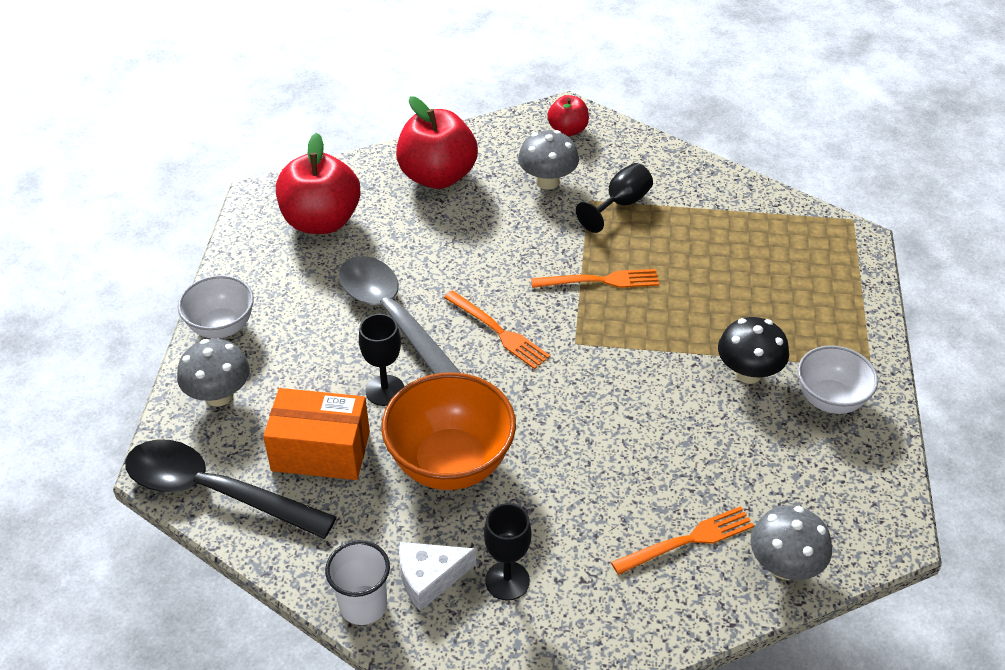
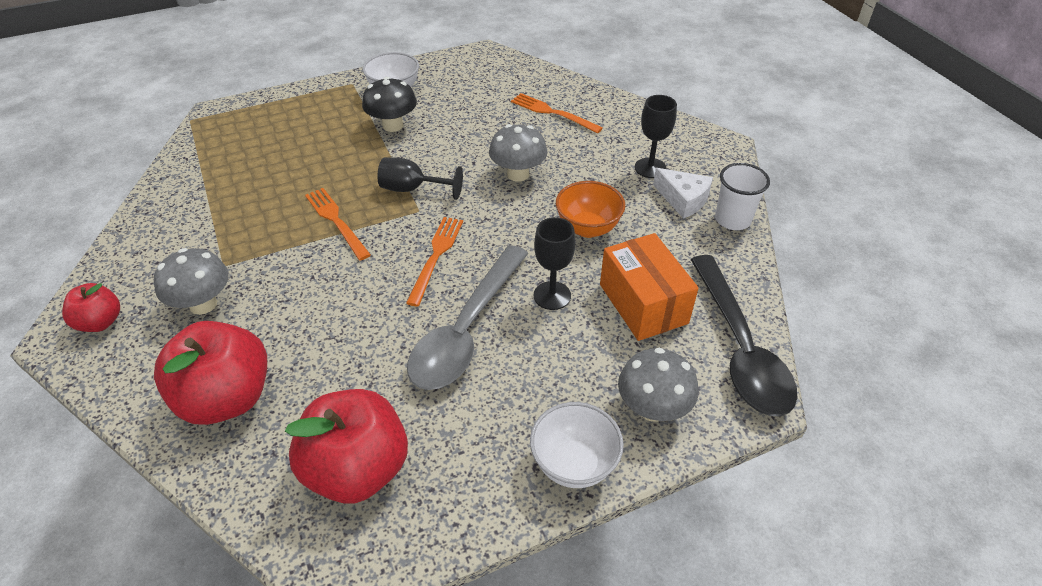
camera: 120 degrees left, 0 degrees up
(450, 463) = (588, 228): orange bowl -> orange bowl, size x0.62
(620, 204) = (221, 242): black goblet -> black goblet (412, 189)
(784, 566) = (538, 79): grey mushroom -> grey mushroom (518, 174)

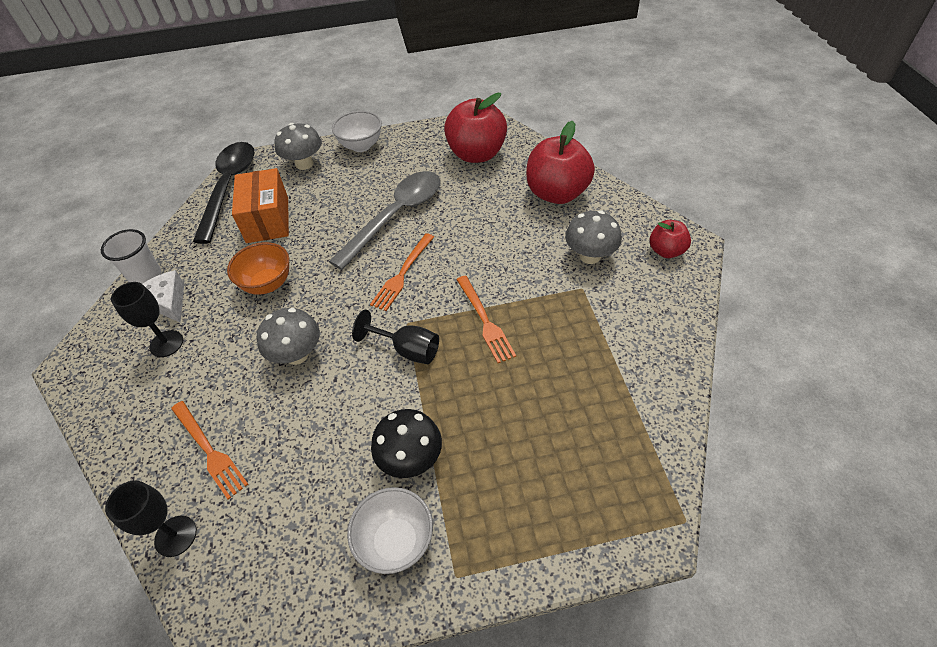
camera: 165 degrees left, 5 degrees up
(552, 295) = (327, 232): black goblet -> black goblet (175, 536)

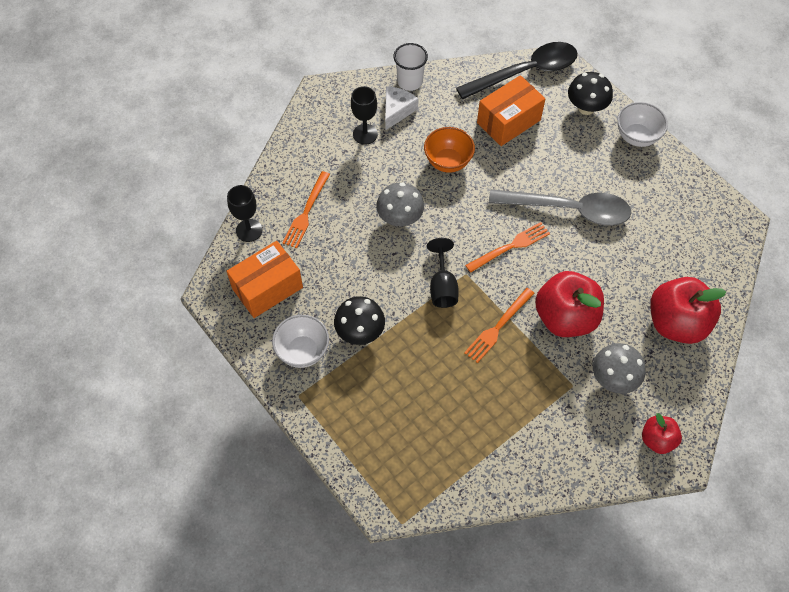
camera: 60 degrees right, 10 degrees up
(276, 549) = (267, 288): none -> orange box
(304, 164) = (586, 108): grey mushroom -> black mushroom
(402, 274) = (510, 247): orange fork -> orange fork turned 150 degrees clockwise
(476, 154) = (687, 234): red apple -> red apple (565, 317)

